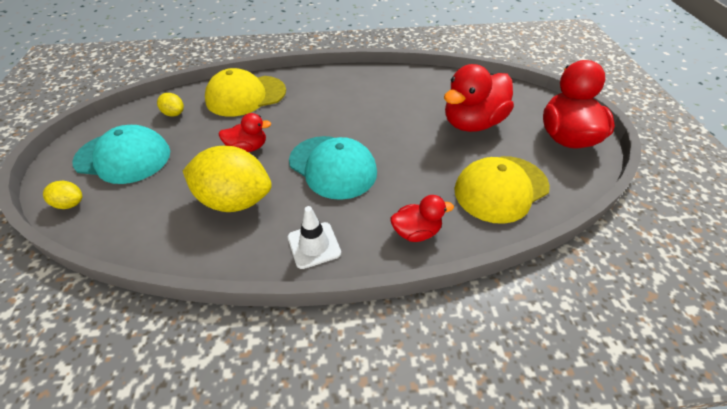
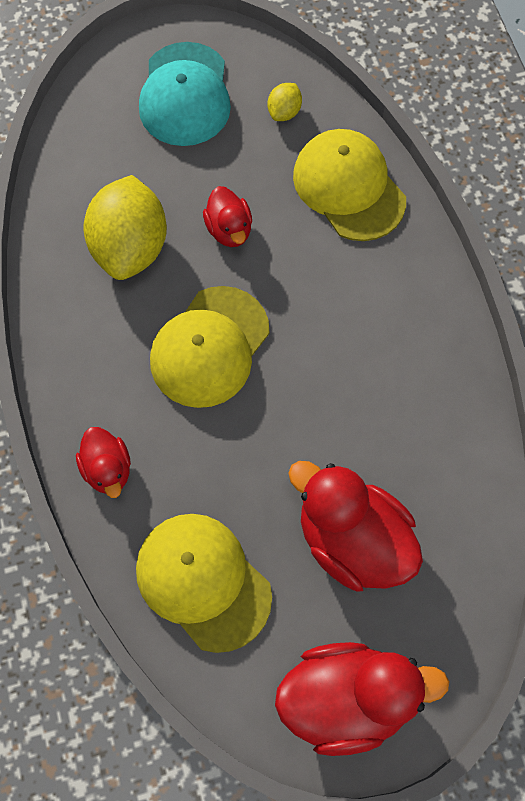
camera: 80 degrees right, 20 degrees up
(70, 204) = (101, 82): yellow lemon -> none
(314, 245) = (73, 354): white traffic cone -> none
(333, 167) = (210, 347): turquoise cap -> yellow cap

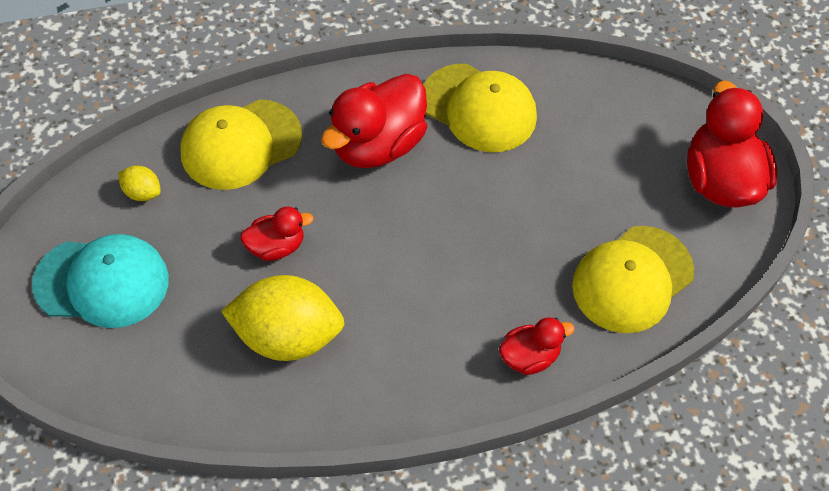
camera: 90 degrees left, 10 degrees down
(210, 347) = (405, 267): yellow cap -> yellow cap (479, 108)
(352, 540) = (590, 167): red duck -> red duck (377, 145)

